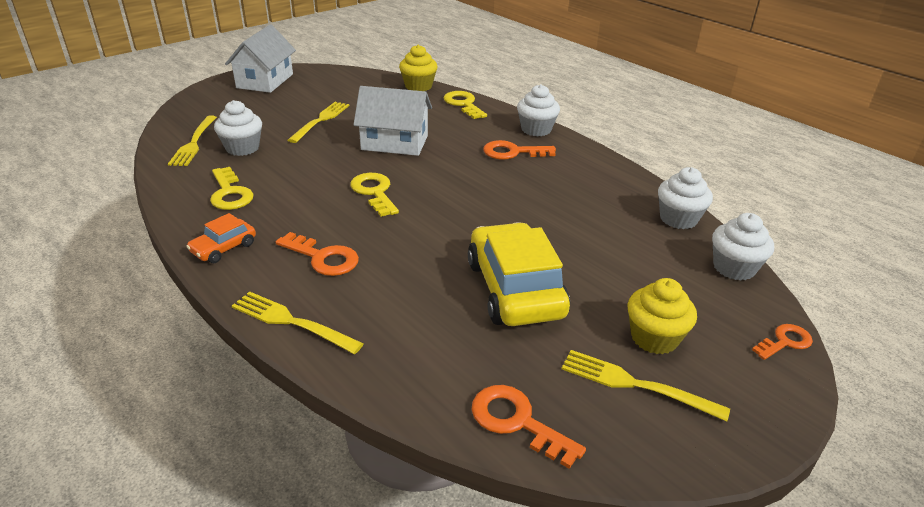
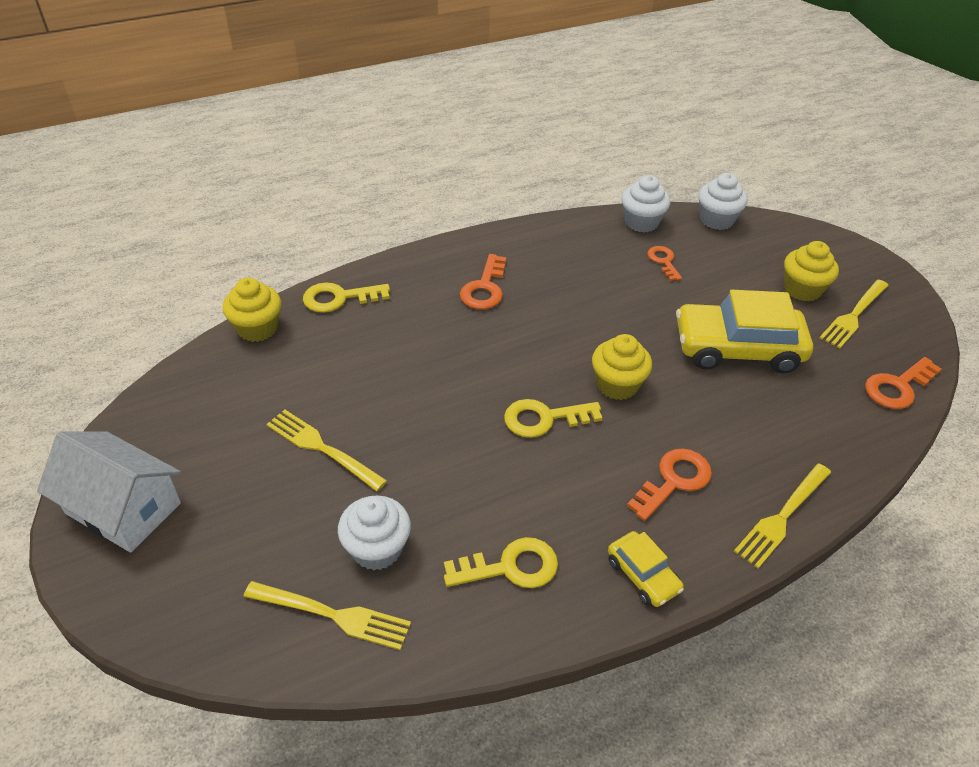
camera: 75 degrees left, 10 degrees up
(223, 248) = (642, 575): orange car -> yellow car
(394, 143) = (423, 381): white house -> none
(427, 222) = (617, 385): none -> yellow cupcake
(536, 129) = (436, 257): white cupcake -> none
(785, 342) = (805, 231): orange key -> orange key (663, 261)

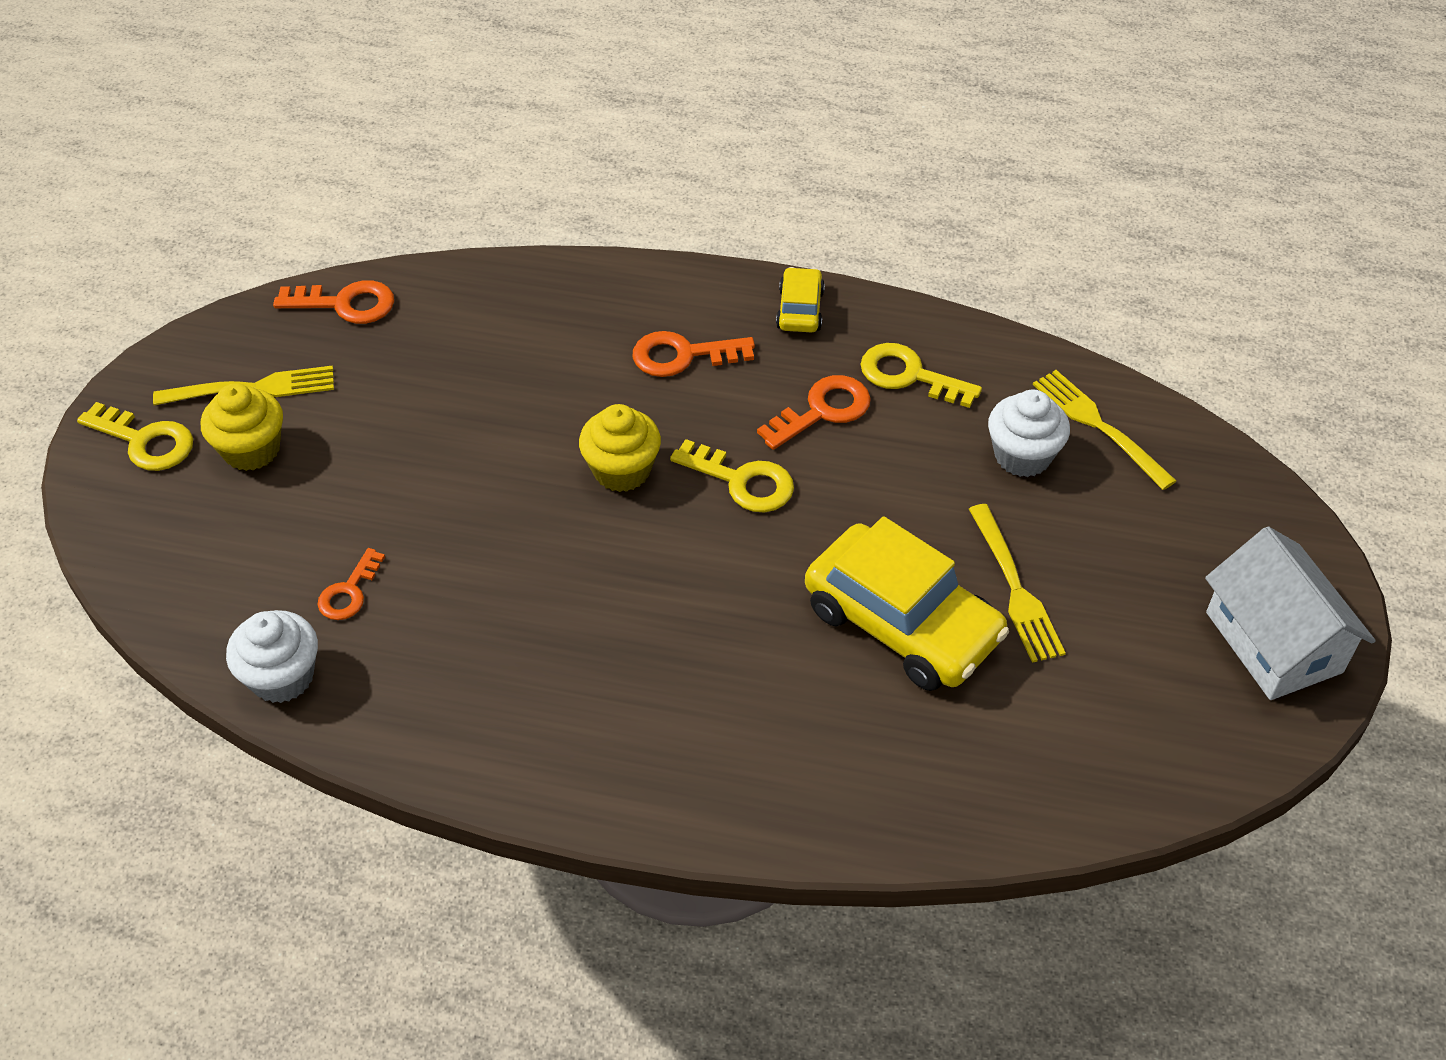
camera: 140 degrees left, 5 degrees up
(257, 328) = (1000, 822): yellow cupcake -> none
(339, 298) = (849, 809): yellow key -> yellow key (145, 441)
(484, 288) = (632, 698): orange key -> orange key (823, 410)
(716, 220) = (178, 613): white cupcake -> none
(737, 348) = (437, 431): yellow car -> yellow car (902, 623)
(782, 517) = (626, 280): yellow fork -> none

